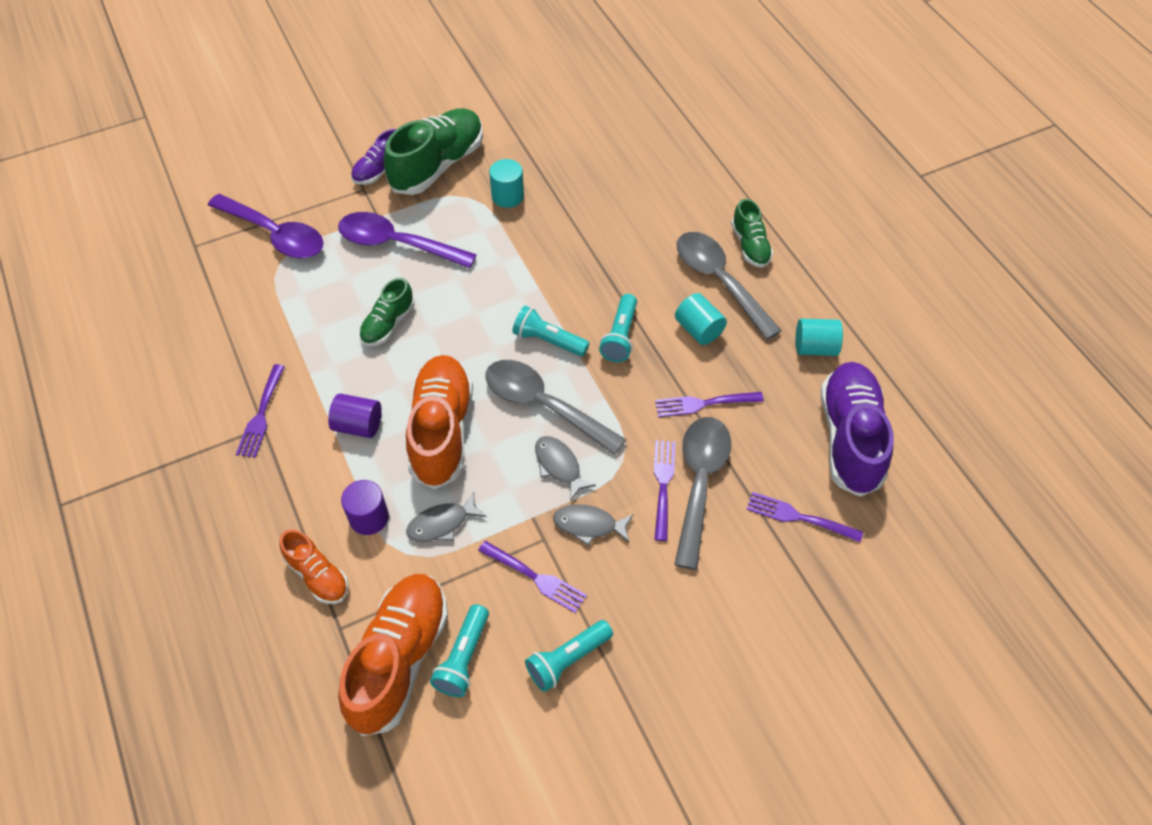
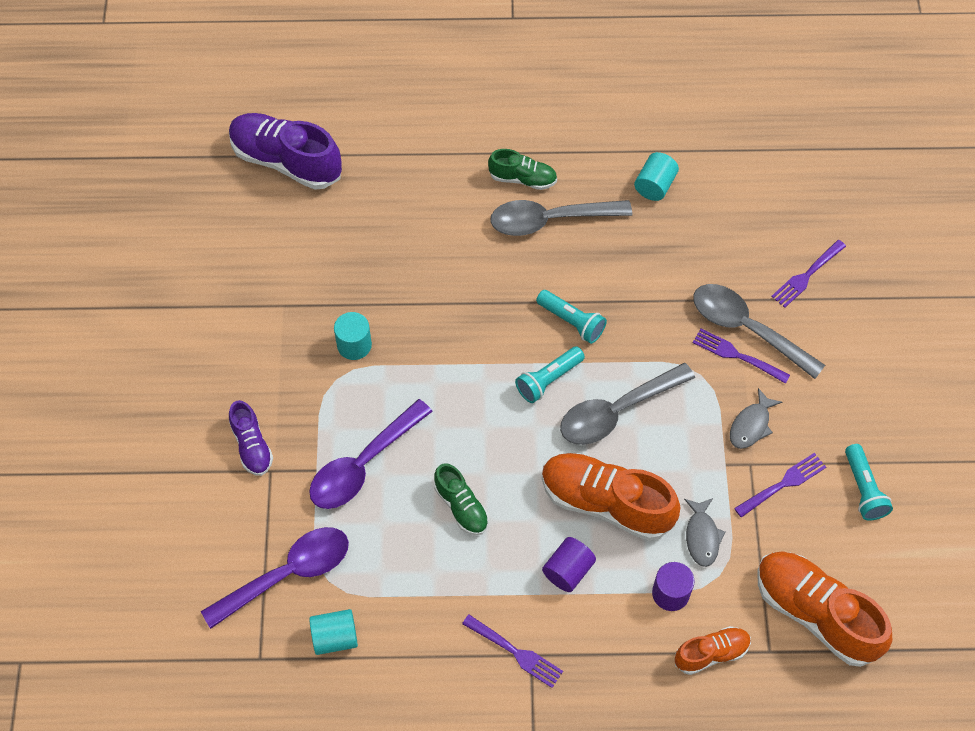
camera: 65 degrees left, 5 degrees up
(438, 165) = (276, 391): green shoe -> none
(463, 658) = (833, 564): turquoise flashlight -> none
(559, 466) = (684, 424): grey fish -> none
(699, 329) = (594, 259): turquoise cylinder -> turquoise cylinder (335, 637)
(704, 403) = (672, 290): purple fork -> none
(850, 438) = (751, 206): purple shoe -> purple shoe (286, 161)

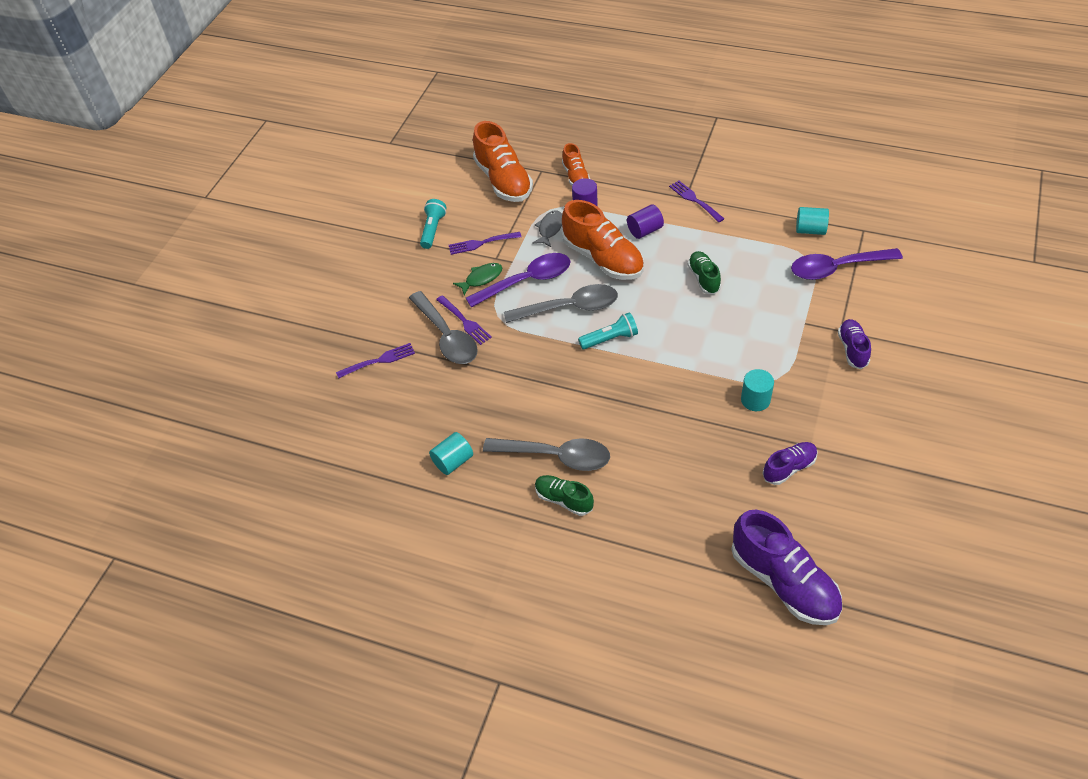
camera: 155 degrees left, 10 degrees down
(301, 274) = (789, 468): none -> purple shoe
(363, 465) = (768, 318): purple spoon -> purple spoon (527, 281)
(572, 322) = (574, 373): turquoise flashlight -> none
(711, 653) = (576, 176): orange shoe -> orange shoe turned 105 degrees counterclockwise
(751, 425) = (481, 278): grey fish -> green fish

